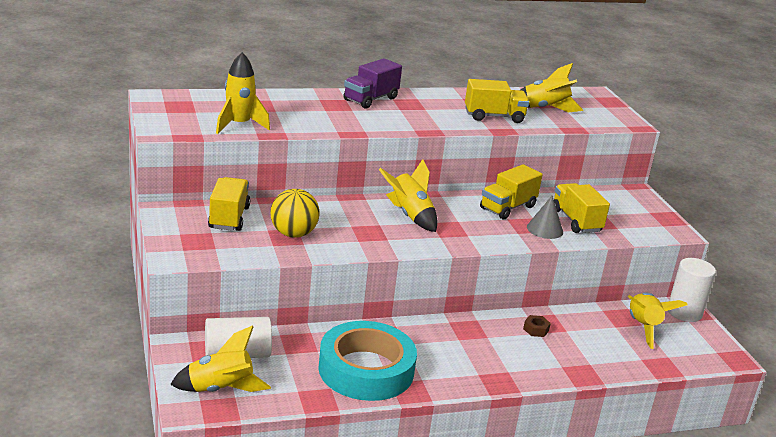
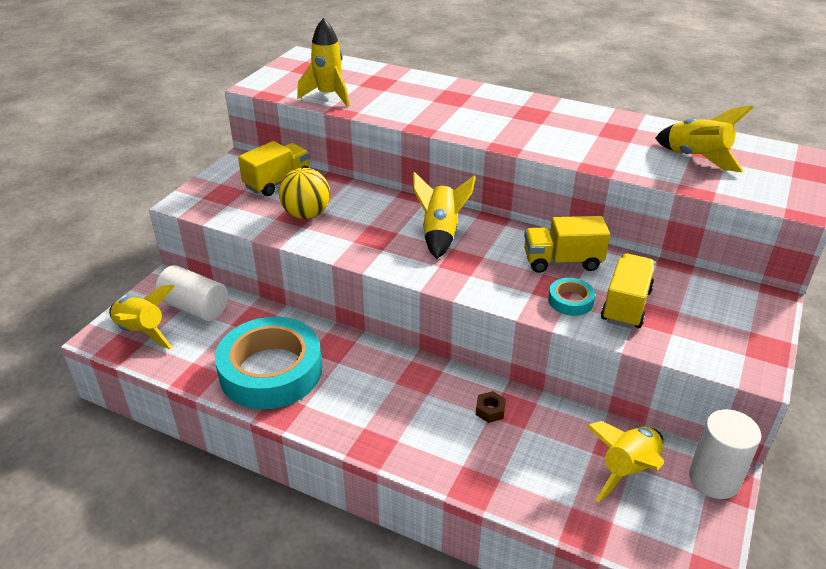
camera: 45 degrees right, 10 degrees up
(370, 99) = (497, 100): purple truck -> none
(494, 116) = (611, 150): yellow truck -> none
(545, 229) = (570, 301): grey cone -> turquoise tape

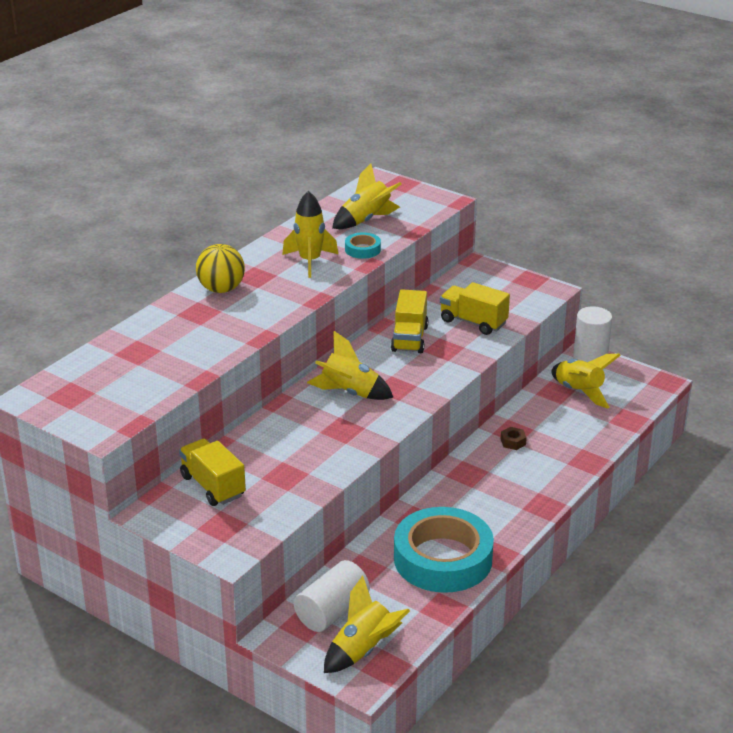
camera: 80 degrees left, 5 degrees down
(306, 214) = (287, 469): yellow ball -> yellow ball (221, 289)
(329, 96) = (157, 385): yellow rocket -> yellow rocket (310, 261)
(570, 301) = (462, 344): turquoise tape -> turquoise tape (362, 249)

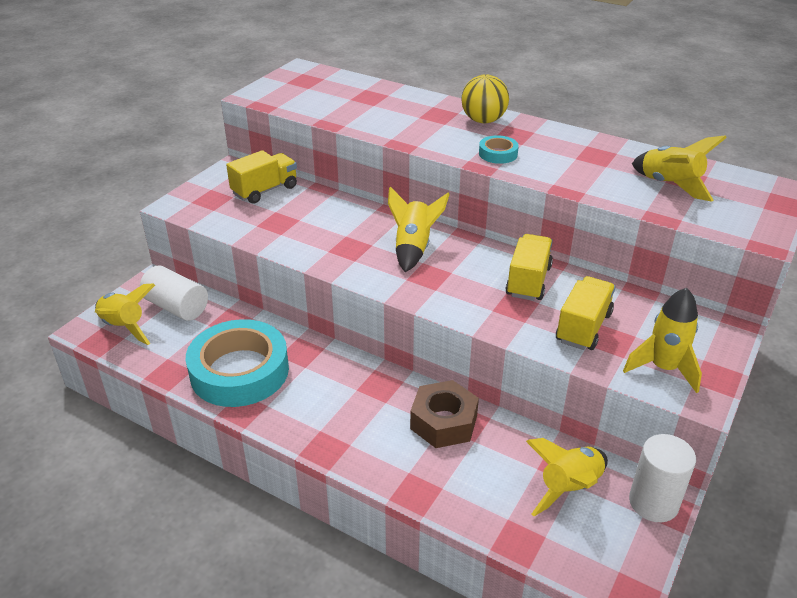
camera: 85 degrees right, 5 degrees up
(310, 261) = (556, 159): yellow rocket -> yellow rocket (663, 368)
(362, 249) = (599, 186): turquoise tape -> turquoise tape (498, 154)
(409, 339) = (528, 281): yellow truck -> yellow truck turned 105 degrees clockwise
(513, 442) = (443, 422): brown nut -> brown nut, size x2.24

